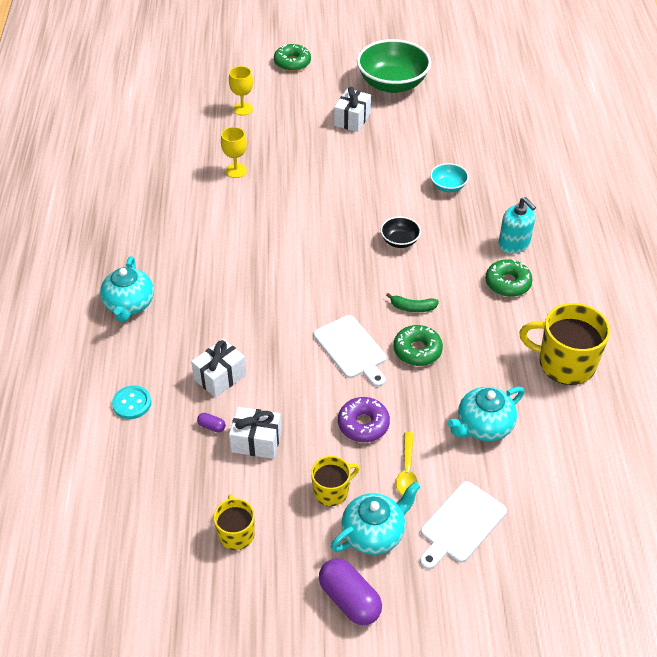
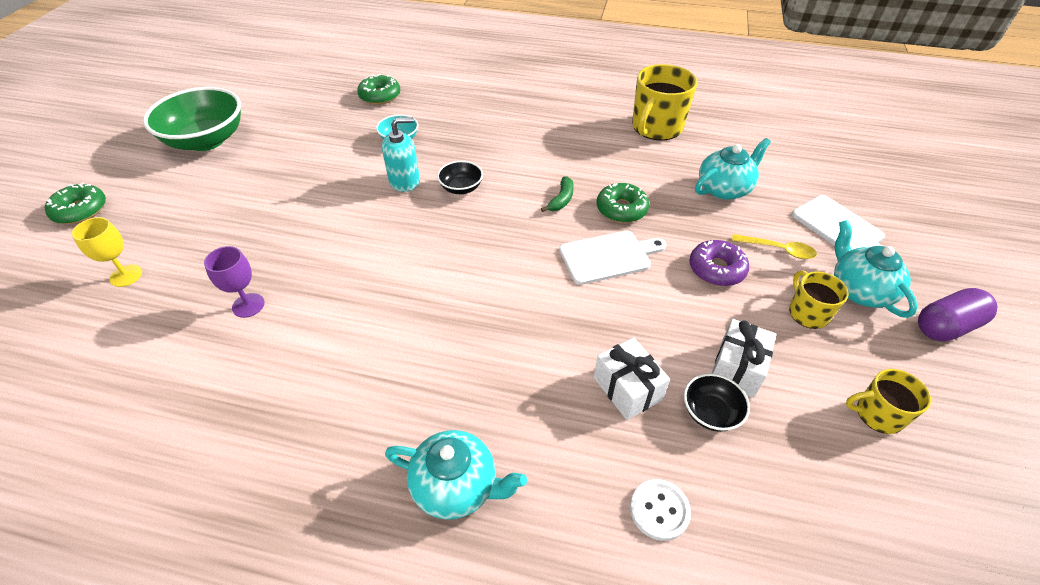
camera: 75 degrees left, 0 degrees up
(132, 403) = (659, 510): turquoise button -> white button
(211, 426) = (710, 413): purple capsule -> black bowl
(236, 171) = (248, 305): yellow goblet -> purple goblet
(352, 119) = (239, 182): white gift -> none
(483, 426) = (724, 188): turquoise teapot -> turquoise teapot turned 105 degrees counterclockwise
(507, 283) = (550, 135): green donut -> green donut (380, 96)
(514, 244) = (501, 120): turquoise soap dispenser -> turquoise soap dispenser (404, 181)

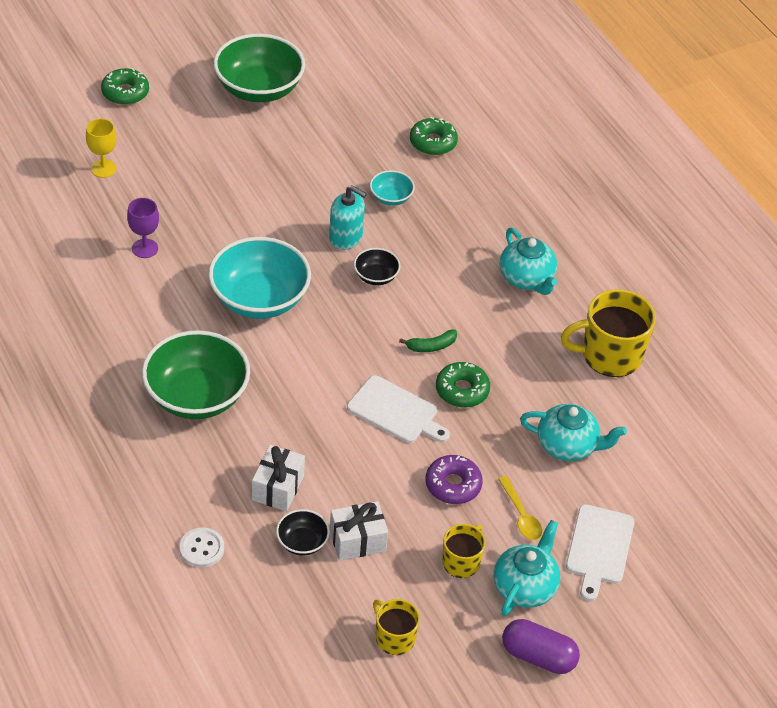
camera: 45 degrees right, 0 degrees up
(401, 265) = (259, 299): none -> turquoise bowl
(456, 486) = (126, 443): turquoise teapot -> turquoise teapot (527, 278)
(458, 380) = (197, 396): none -> green bowl

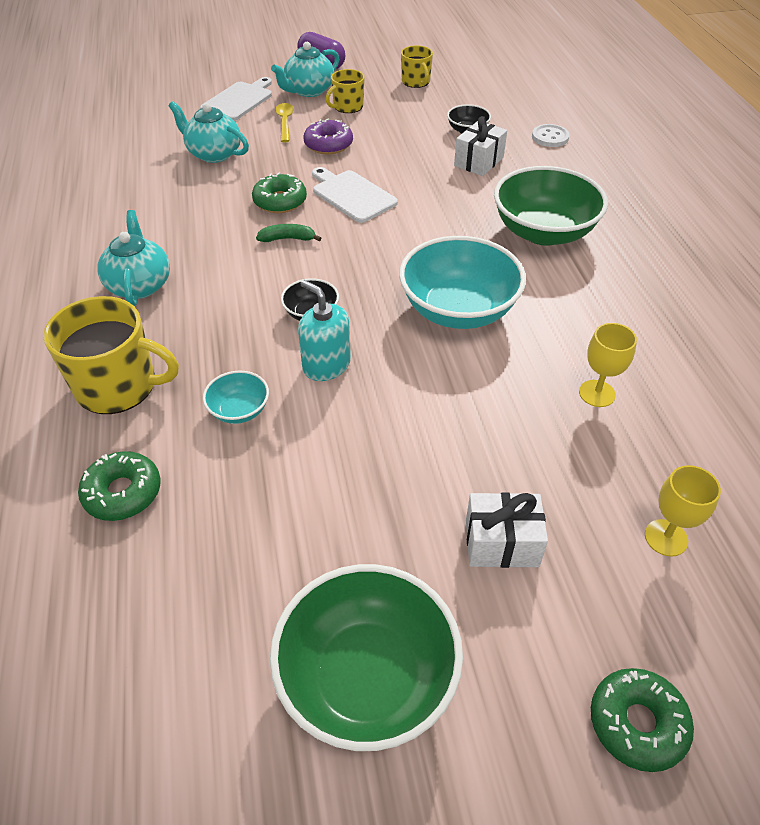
camera: 160 degrees left, 0 degrees up
(145, 248) = (597, 393): purple goblet -> yellow goblet
(357, 540) = (422, 126): white gift -> white gift (501, 543)
(609, 355) = (117, 207): yellow mug -> yellow mug (118, 386)

